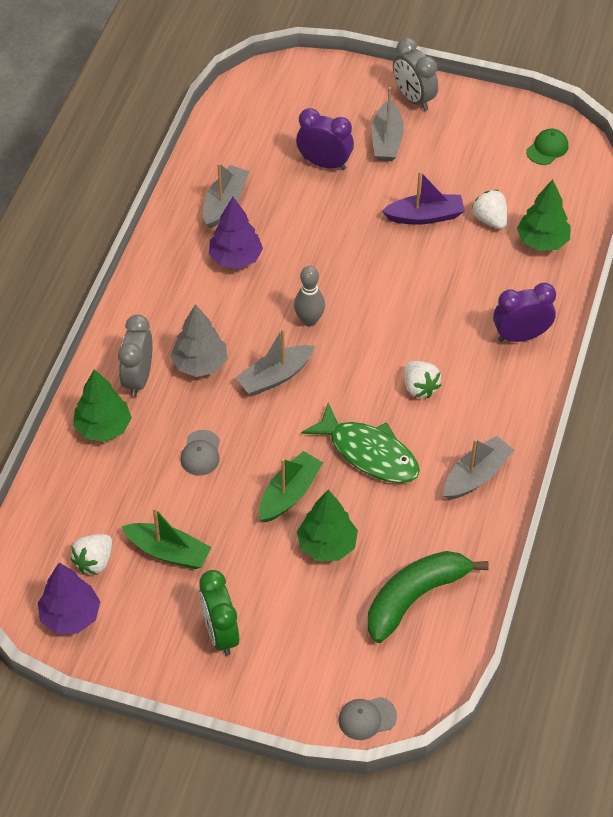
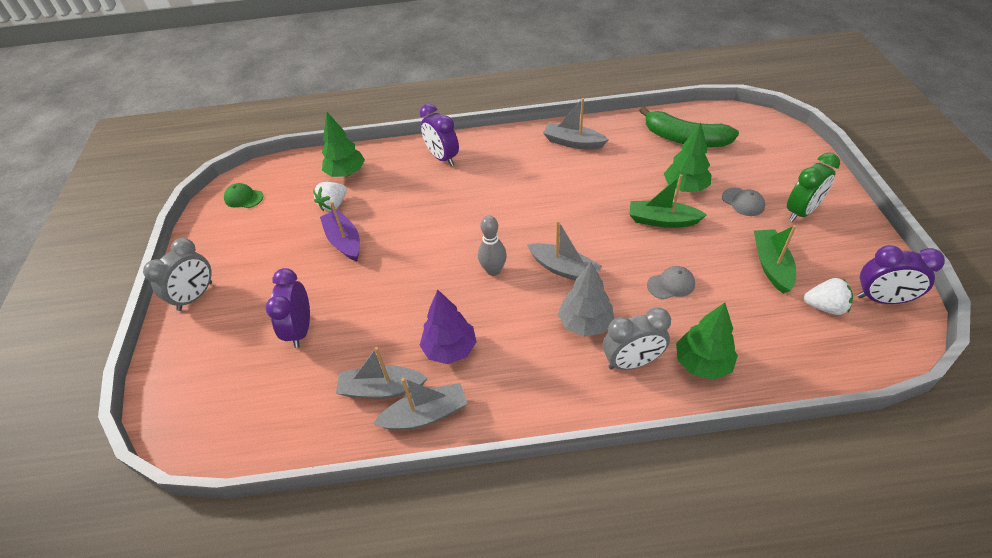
camera: 110 degrees left, 5 degrees down
(70, 616) = (881, 299): purple tree -> purple clock
(367, 718) = (782, 131): grey cap -> grey cap (743, 202)
(369, 453) = (594, 194): green fish -> none
(387, 140) = (257, 296): grey boat -> grey boat (425, 414)
(419, 387) = (519, 189): white strawberry -> none

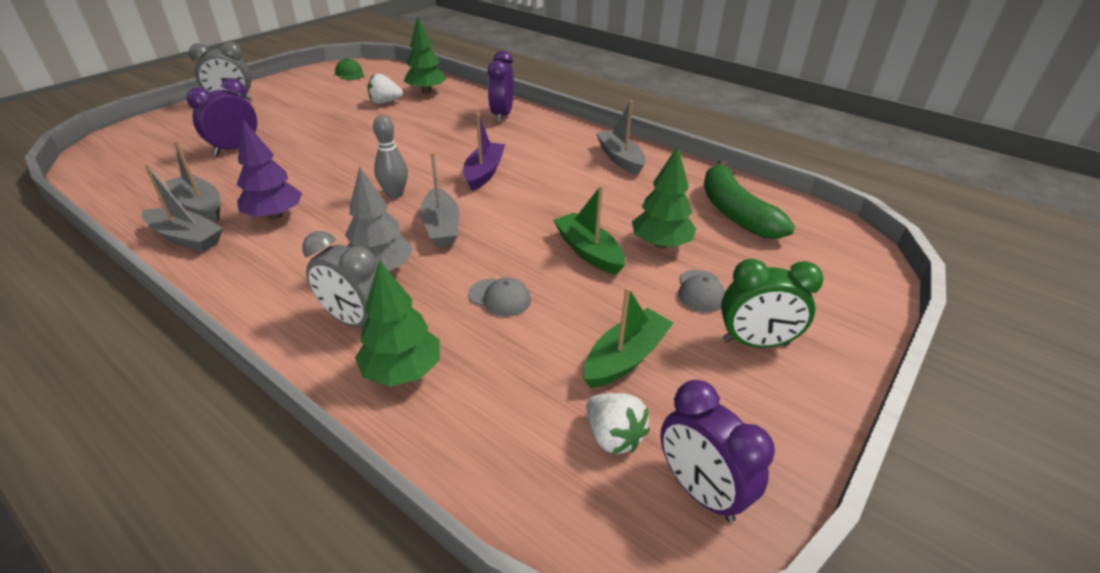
camera: 40 degrees right, 10 degrees down
(344, 241) = (350, 122): purple boat -> purple boat (484, 173)

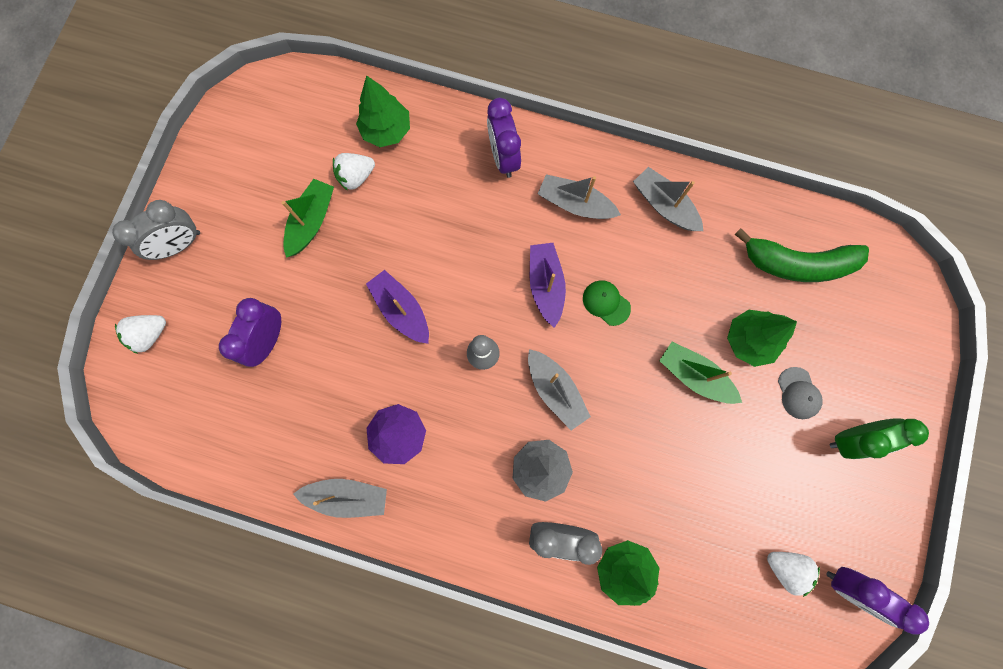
camera: 20 degrees left, 40 degrees up
(158, 128) = (150, 334): none -> white strawberry
(200, 206) = (319, 448): grey boat -> grey boat (575, 204)
(350, 73) = (264, 117): green cap -> green cap (606, 303)
(352, 158) = (401, 310): none -> purple boat
(500, 297) = (651, 464): grey cap -> none
(625, 358) = (768, 492): green boat -> green boat (312, 221)
(735, 212) = (797, 263): green banana -> green banana turned 45 degrees counterclockwise

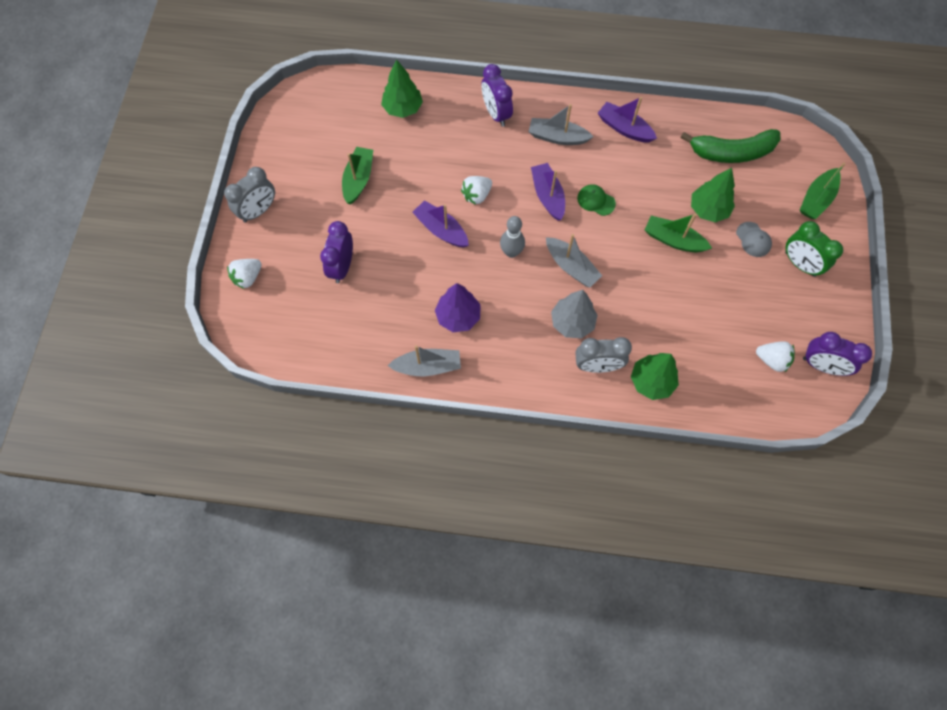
camera: 10 degrees left, 10 degrees down
(356, 177) = (386, 143): white strawberry -> white strawberry (476, 195)
(664, 205) = (624, 128): grey boat -> purple boat
(851, 438) = (799, 264): green clock -> green clock turned 75 degrees clockwise
(894, 350) = (816, 199): none -> green boat

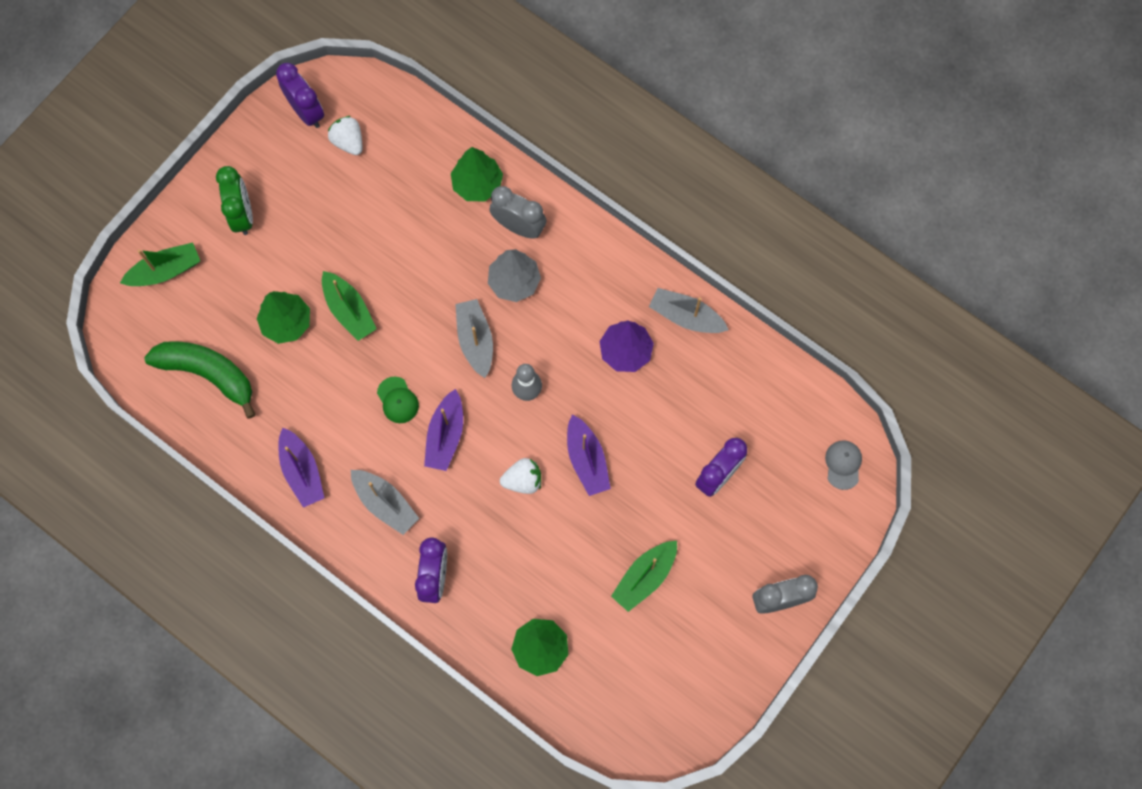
camera: 150 degrees left, 5 degrees up
(248, 277) = (827, 519): white strawberry -> none
(753, 239) = (267, 265): grey cap -> grey cap (843, 464)

